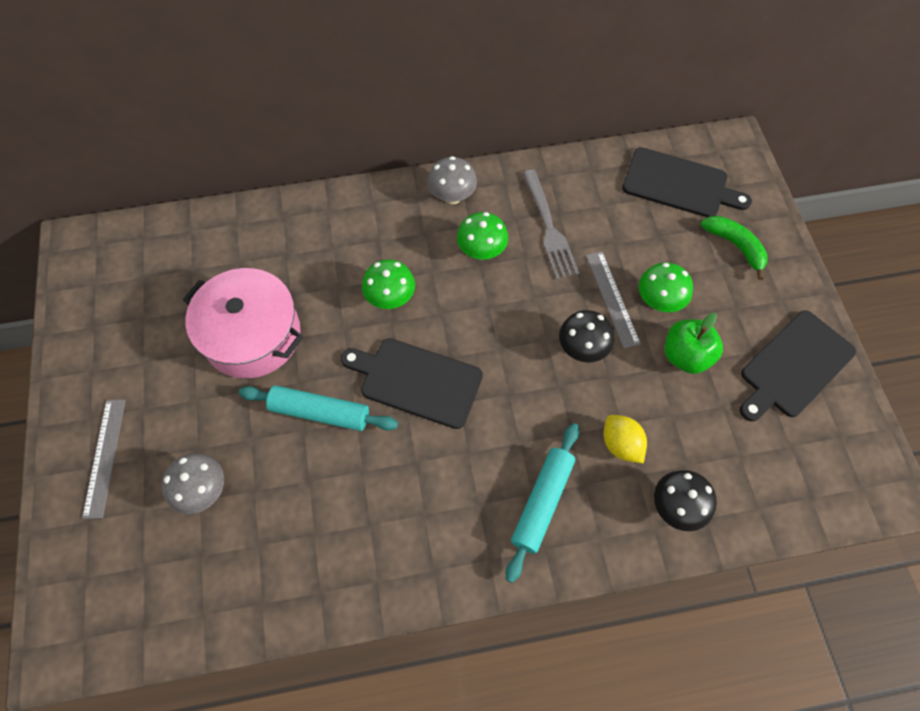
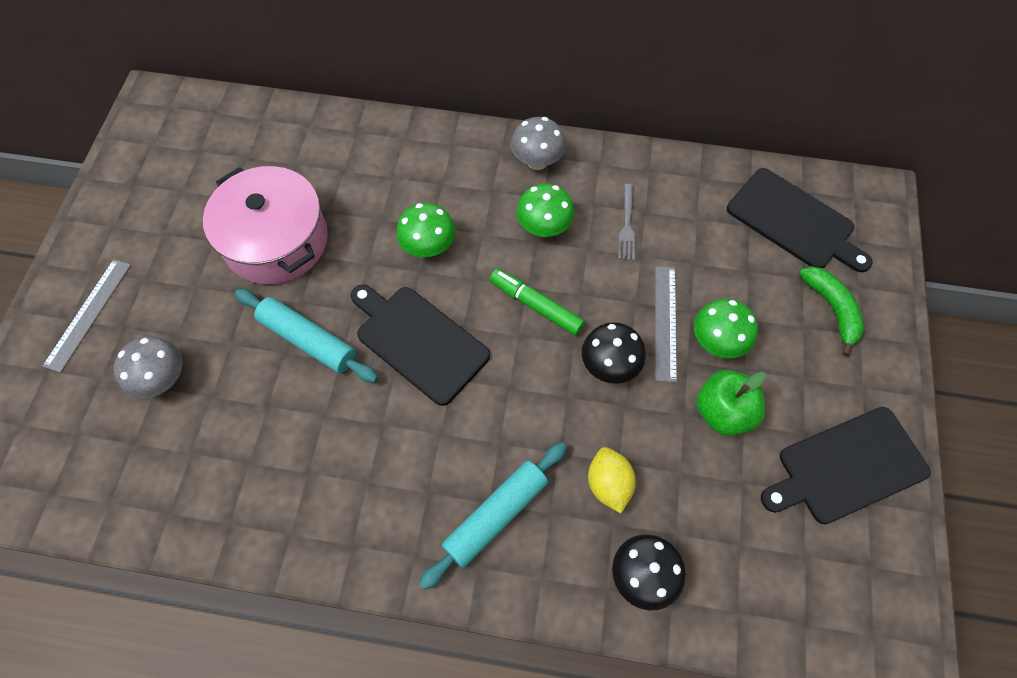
camera: 20 degrees right, 0 degrees up
(502, 319) = (536, 305): none -> green marker
(549, 228) = (627, 225): grey fork -> grey fork, size x0.60

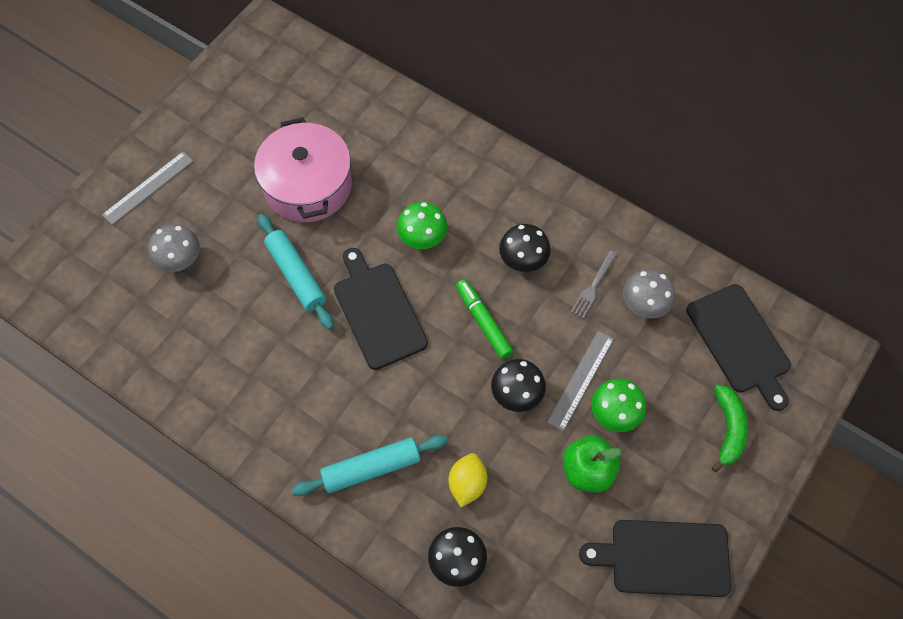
camera: 25 degrees right, 0 degrees up
(537, 161) = (547, 201): grey mushroom -> grey mushroom (644, 305)
(544, 227) = (523, 260): green mushroom -> black mushroom

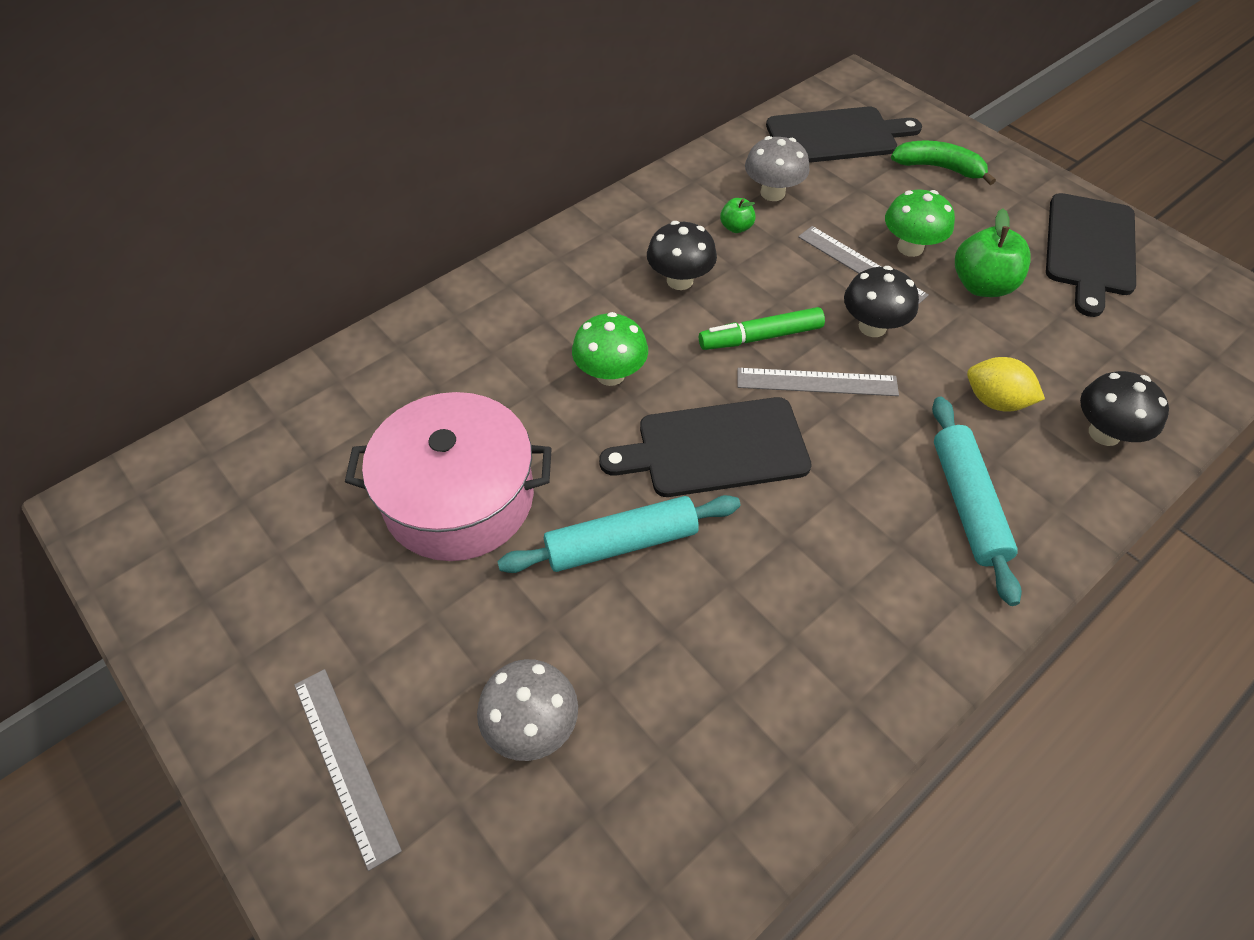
camera: 75 degrees left, 10 degrees down
(451, 364) = (817, 382): none -> grey ruler
(593, 286) = (736, 227): grey fork -> green apple

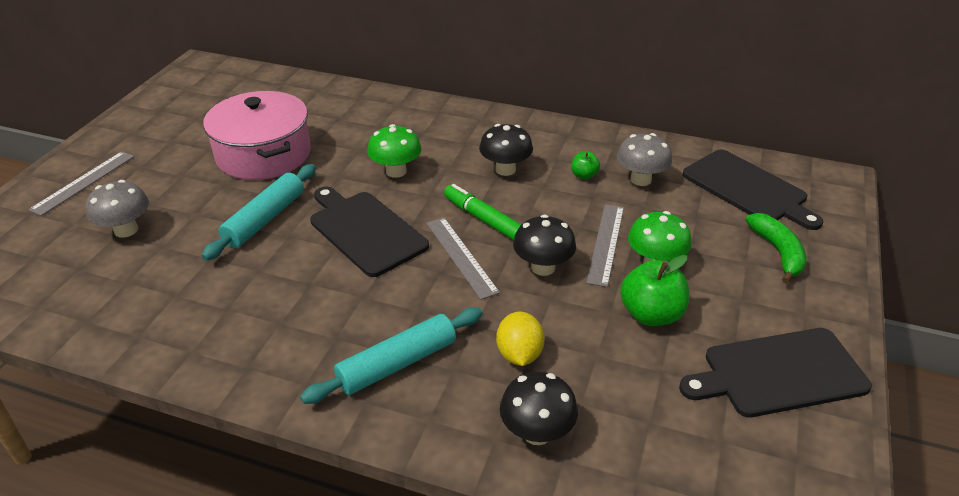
camera: 60 degrees right, 15 degrees down
(621, 543) = (265, 219): turquoise rolling pin -> turquoise rolling pin turned 75 degrees clockwise

